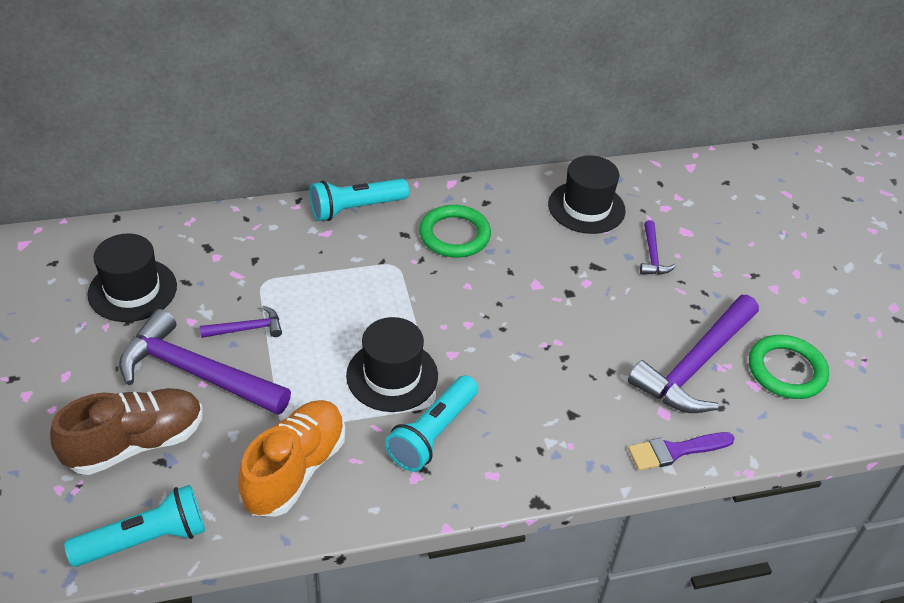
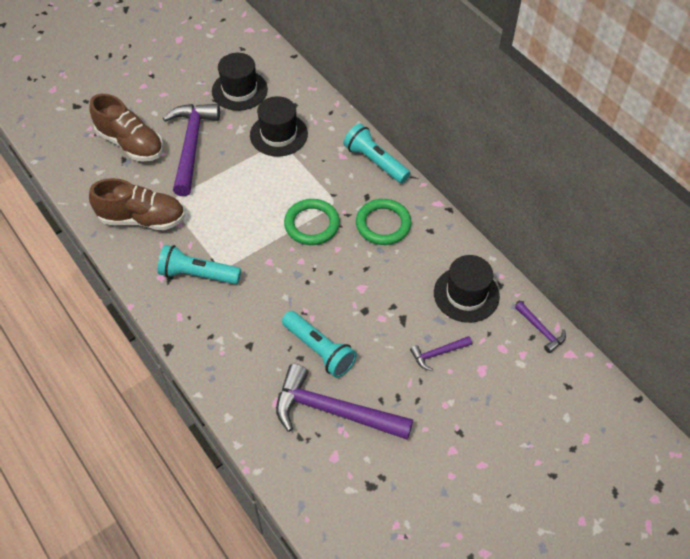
camera: 70 degrees right, 10 degrees up
(145, 540) = (71, 175): turquoise flashlight -> turquoise flashlight (319, 350)
(247, 329) = (237, 153): purple hammer -> purple hammer (541, 330)
(295, 469) = (142, 219): orange shoe -> brown shoe
(392, 375) = (235, 237): black hat -> black hat (278, 134)
(675, 451) = (245, 417): purple brush -> none
(786, 370) = (361, 477): green ring -> green ring (312, 224)

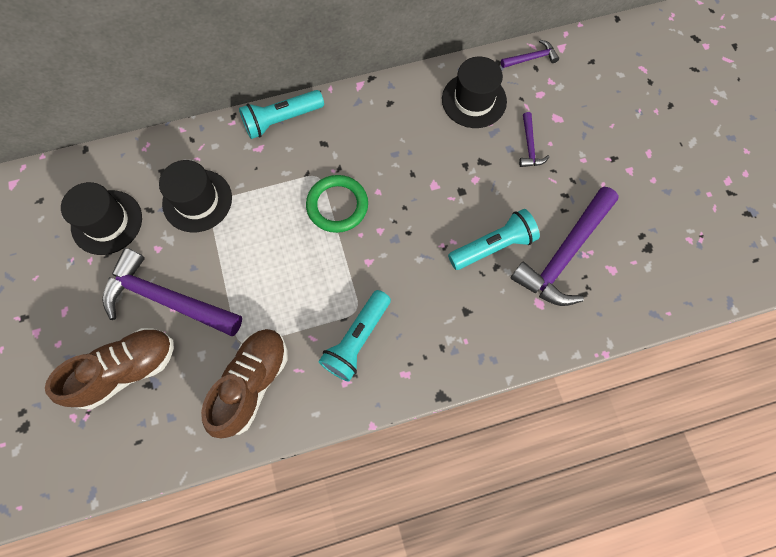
camera: 70 degrees left, 15 degrees up
(383, 224) = (365, 140): green ring -> none

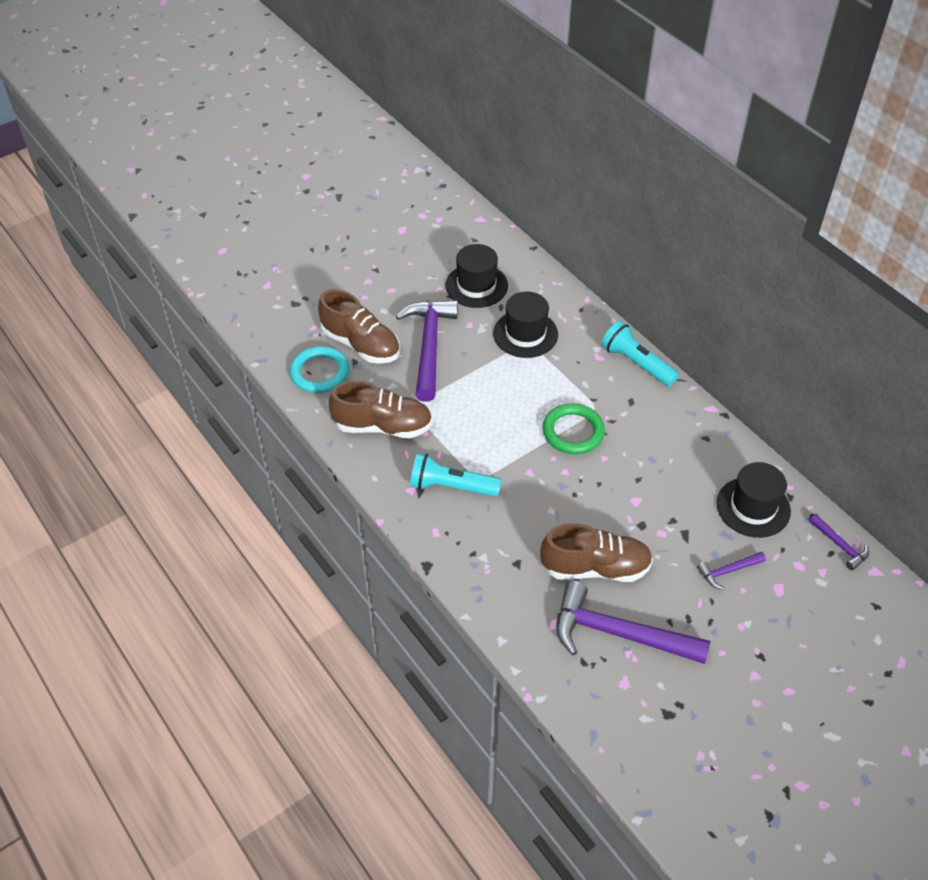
camera: 70 degrees right, 20 degrees down
(145, 429) = (319, 372): none -> turquoise ring
(493, 246) = (595, 568): turquoise flashlight -> brown shoe

